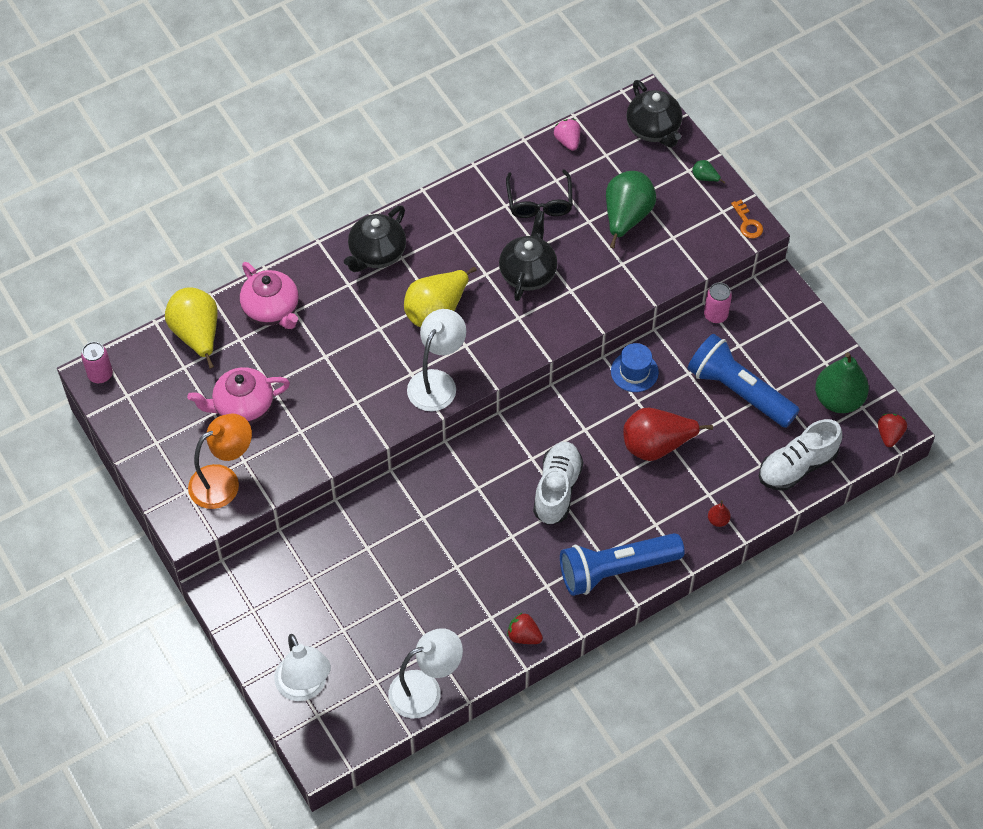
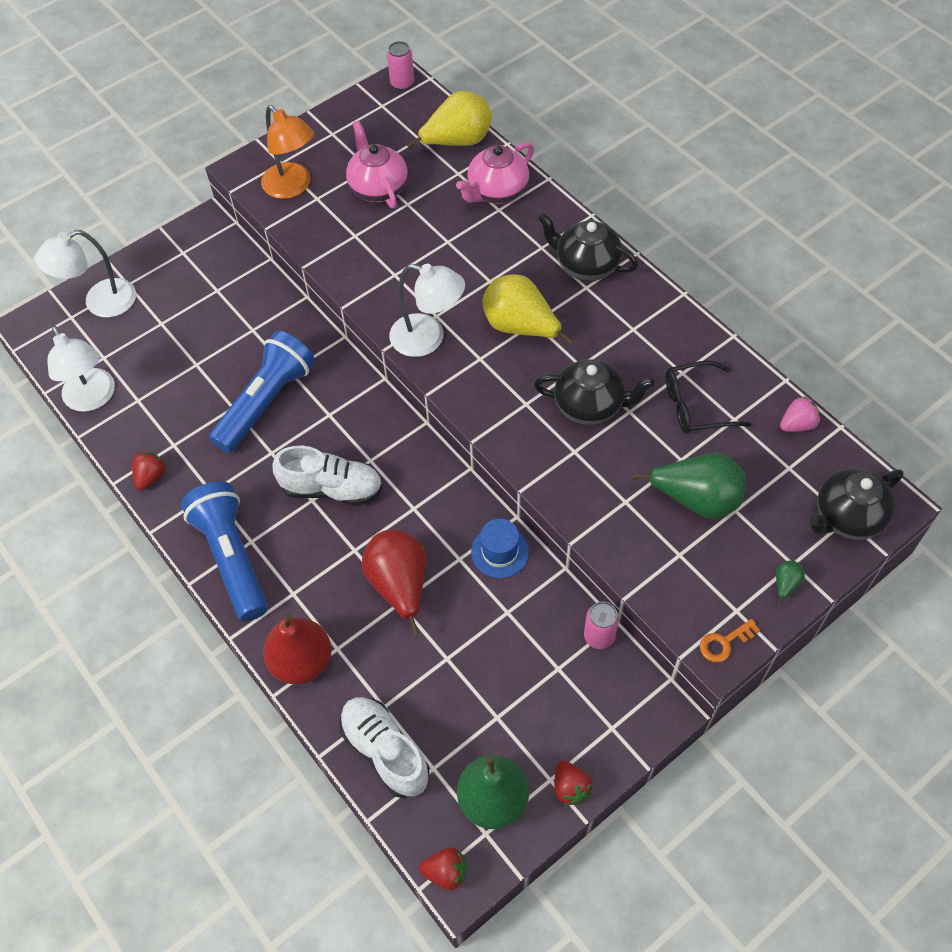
camera: 85 degrees right, 0 degrees up
(718, 520) = (301, 662): red pear -> red pear, size x2.40
(739, 391) = (489, 673): blue flashlight -> blue flashlight (266, 402)
(832, 350) = (570, 788): none -> red strawberry

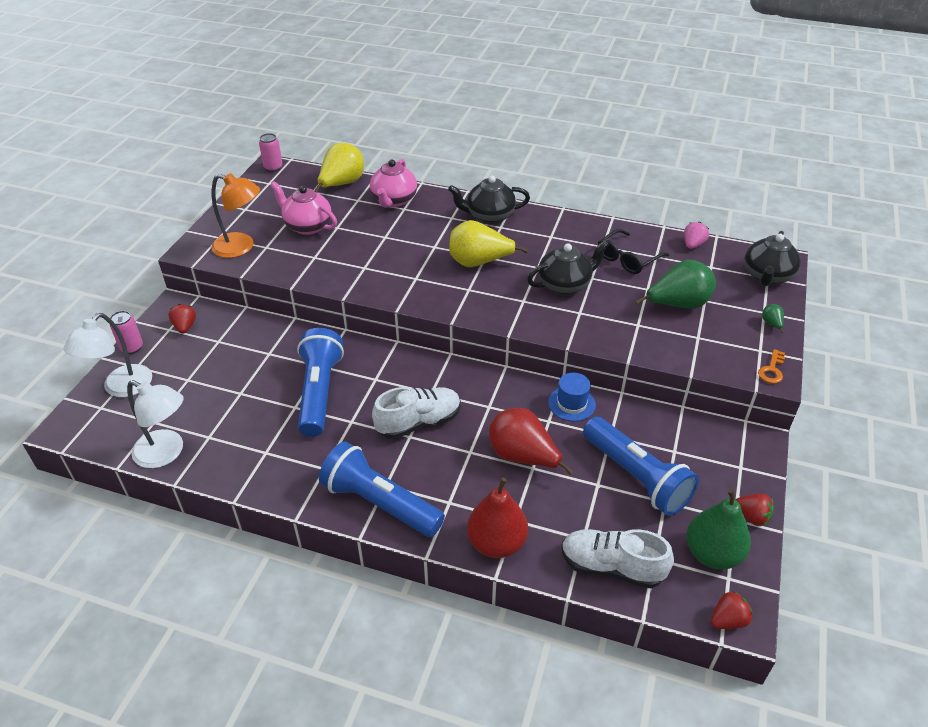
camera: 35 degrees left, 15 degrees down
(151, 477) = (264, 482): red strawberry -> red strawberry (185, 327)
(428, 339) = (422, 293): white lamp -> none
(492, 673) = (636, 477): none -> blue flashlight
(599, 636) = (681, 419): pink can -> pink can (132, 348)

